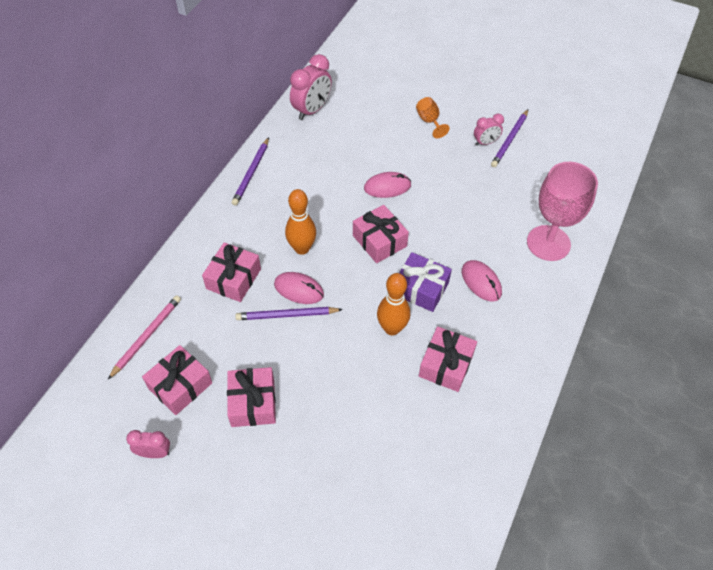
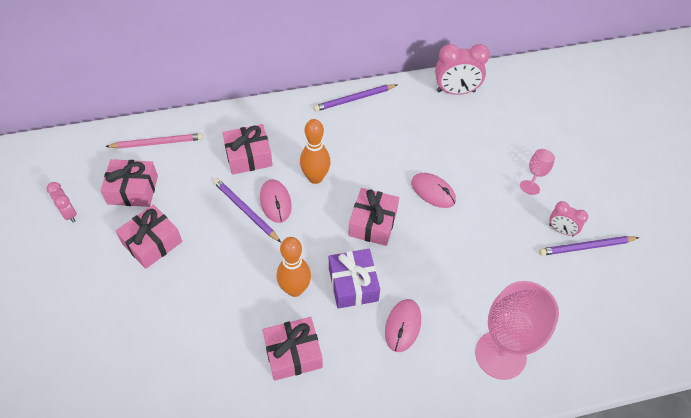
camera: 50 degrees right, 0 degrees up
(429, 121) = (536, 174): orange goblet -> pink goblet

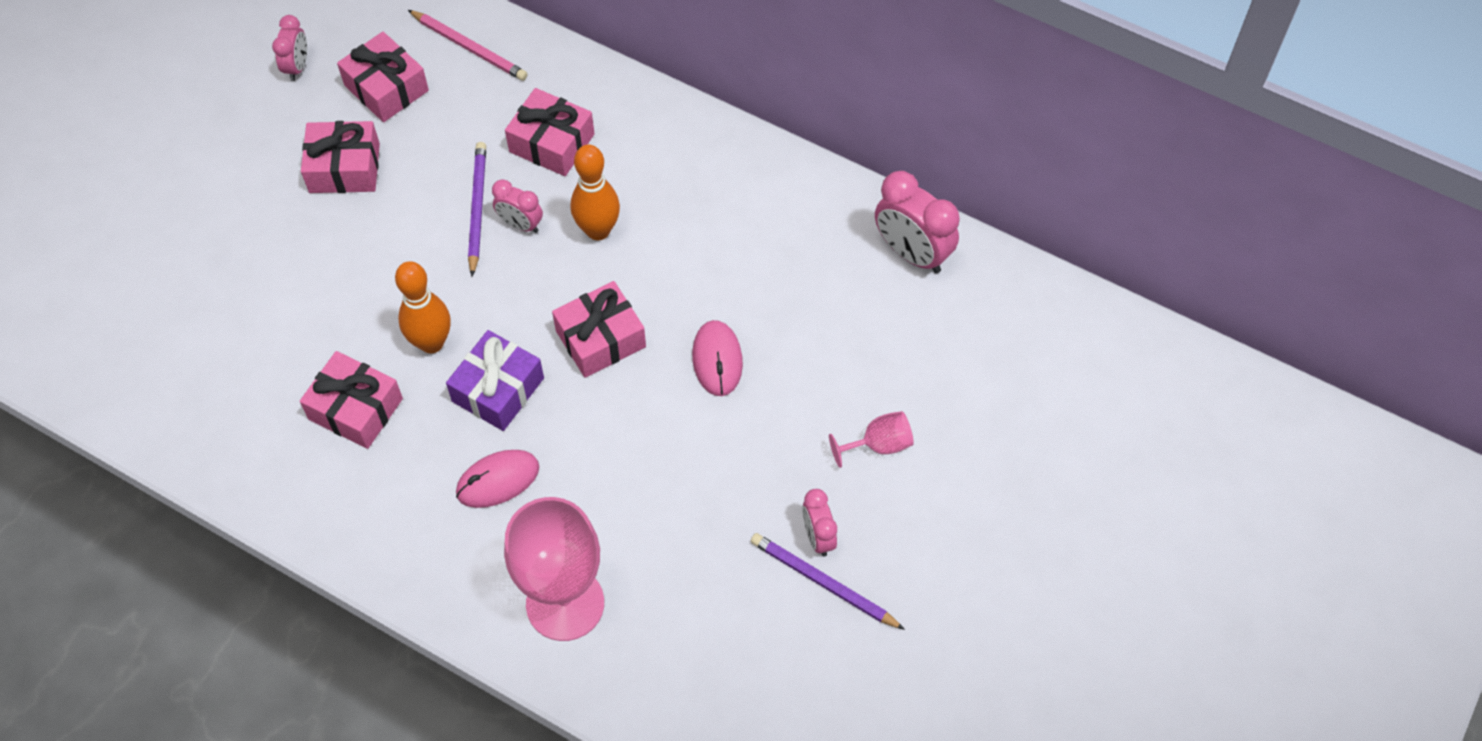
camera: 45 degrees right, 5 degrees up
(275, 202) = (520, 224): pink mouse -> pink clock
(354, 99) = (762, 163): purple pencil -> none

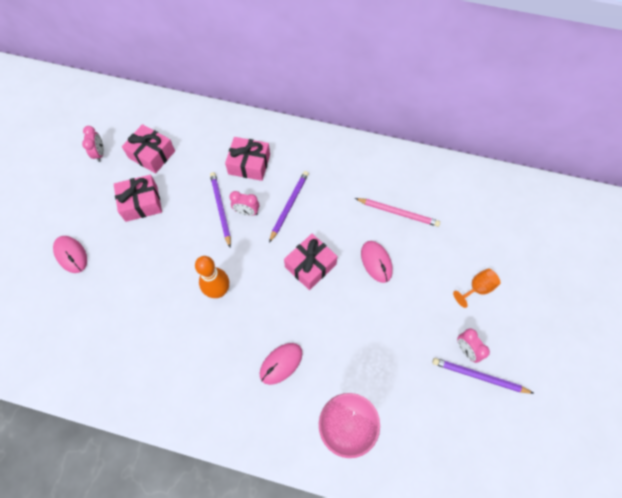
camera: 15 degrees left, 5 degrees up
(205, 227) = (71, 255): none -> pink mouse
(355, 409) = (187, 341): pink gift -> none
(469, 47) = (190, 123): pink pencil -> pink pencil (398, 213)
(498, 389) = (264, 309): purple gift -> none
(598, 230) = (289, 206): orange bowling pin -> purple pencil
(878, 445) = (477, 288): pink goblet -> orange goblet
(912, 253) = (453, 180): pink clock -> none

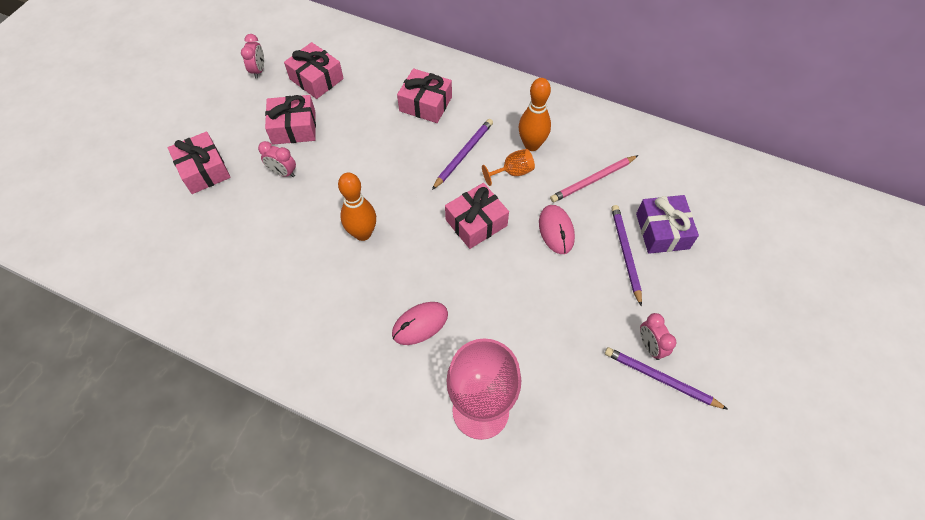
camera: 10 degrees right, 5 degrees down
(71, 255) = (204, 170): pink mouse -> pink gift
(220, 209) = (383, 146): purple pencil -> purple pencil (625, 253)
(247, 212) = (412, 154): pink clock -> pink clock (283, 173)
(343, 188) = (531, 145): none -> orange bowling pin
(398, 213) = (593, 180): pink pencil -> pink pencil turned 120 degrees clockwise
(460, 249) = (662, 231): none -> purple gift
(477, 288) = (676, 278): orange goblet -> orange goblet (512, 172)

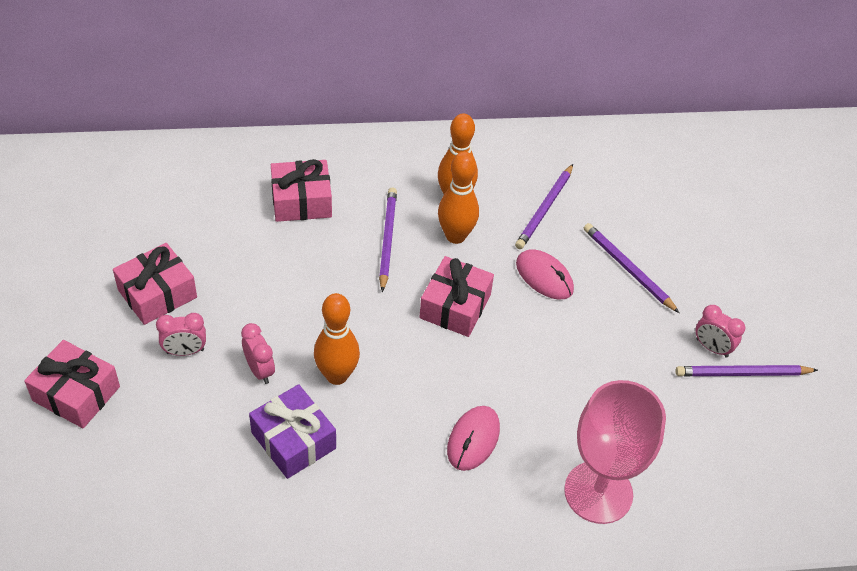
camera: 35 degrees left, 10 degrees down
(258, 70) = (54, 244): pink clock -> pink clock (260, 370)
(316, 79) = (141, 225): pink gift -> none
(512, 172) = (455, 236): orange goblet -> orange bowling pin
(593, 180) = (545, 209): pink pencil -> purple pencil
(662, 231) = (647, 231): purple gift -> purple gift (293, 440)

